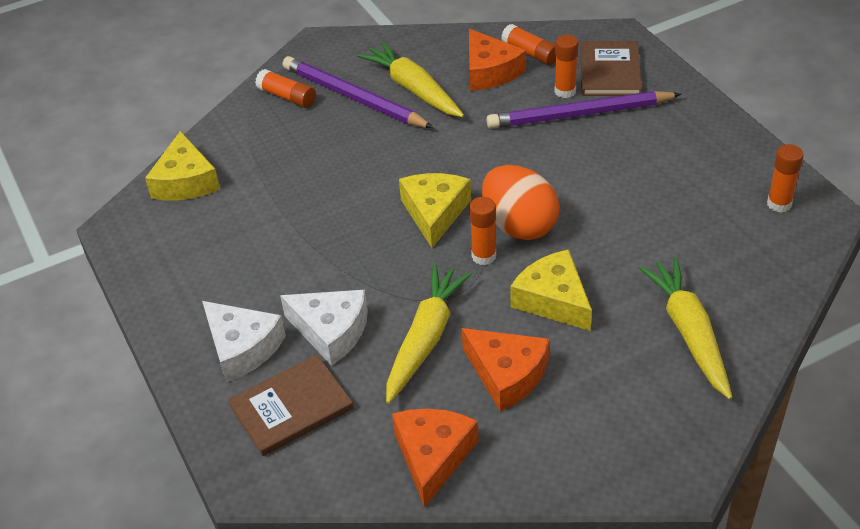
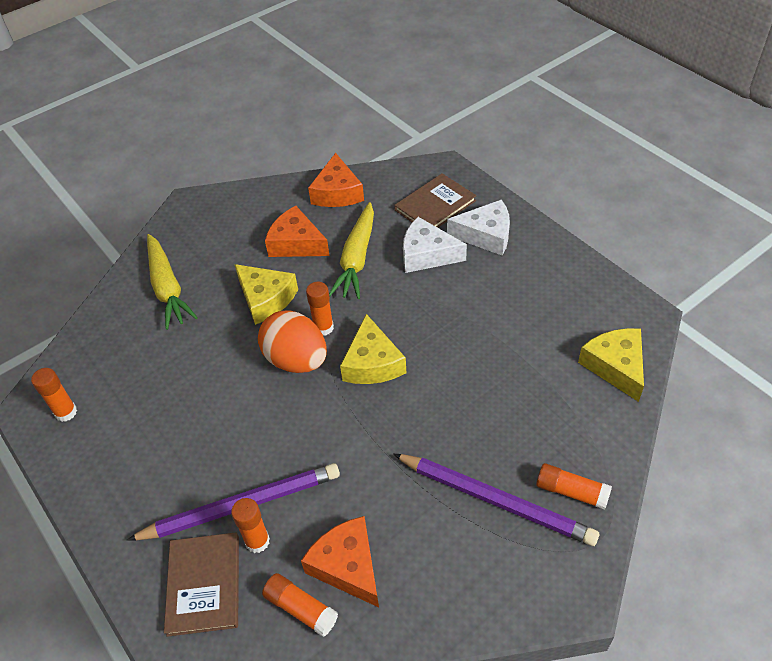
camera: 170 degrees right, 5 degrees up
(242, 348) = (486, 235): white cheese -> white cheese turned 150 degrees clockwise
(414, 89) = (431, 522): yellow carrot -> none

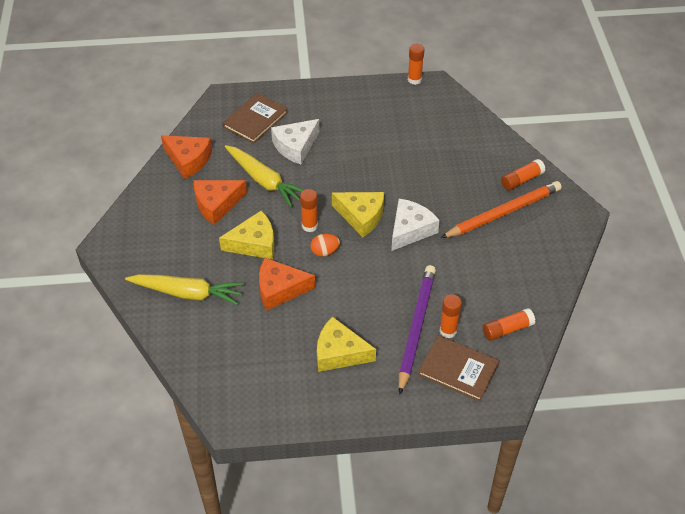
camera: 60 degrees left, 0 degrees up
(66, 412) = (256, 397): orange glue stick -> orange glue stick (414, 80)
(296, 360) = (324, 251): orange egg -> orange egg, size x0.49
(347, 566) = (496, 296): orange cheese -> orange cheese (279, 289)
(435, 205) = (255, 120): brown book -> brown book turned 45 degrees clockwise
(486, 235) = (307, 112): white cheese -> white cheese (410, 229)
(495, 500) = (503, 213): purple pencil -> orange pencil
(615, 366) = (458, 117): yellow cheese -> yellow cheese (339, 353)

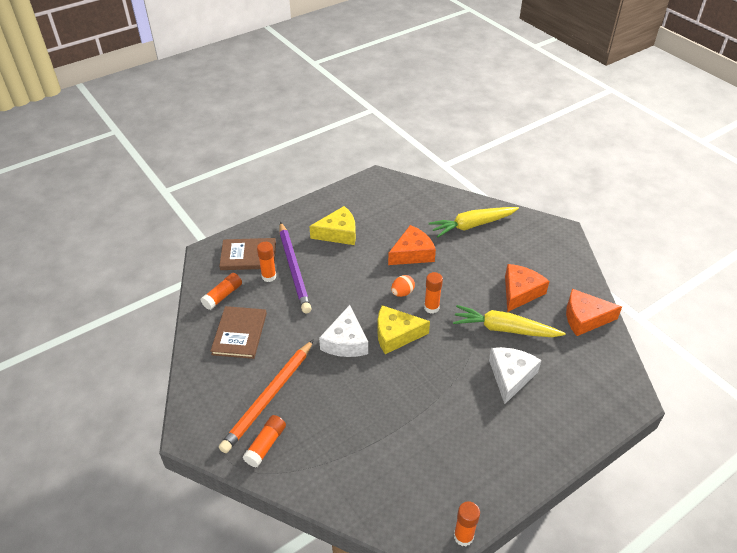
camera: 150 degrees right, 5 degrees down
(254, 243) = (461, 276): yellow cheese -> none
(255, 120) = (575, 387): brown book -> brown book (239, 333)

